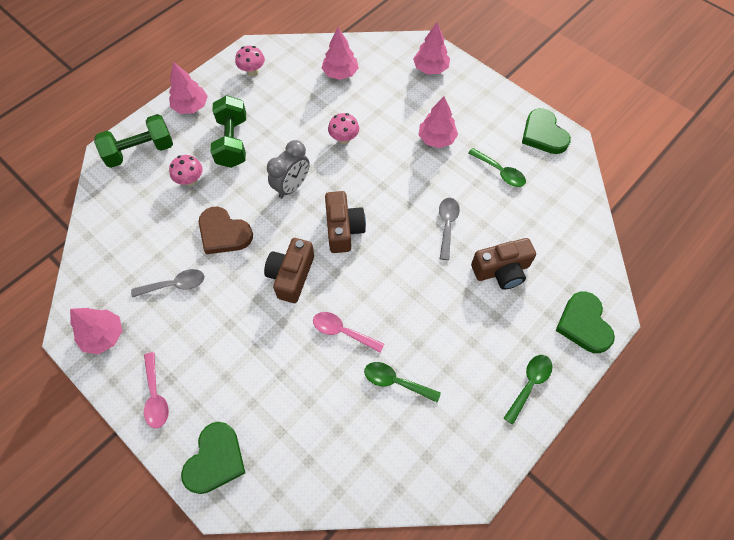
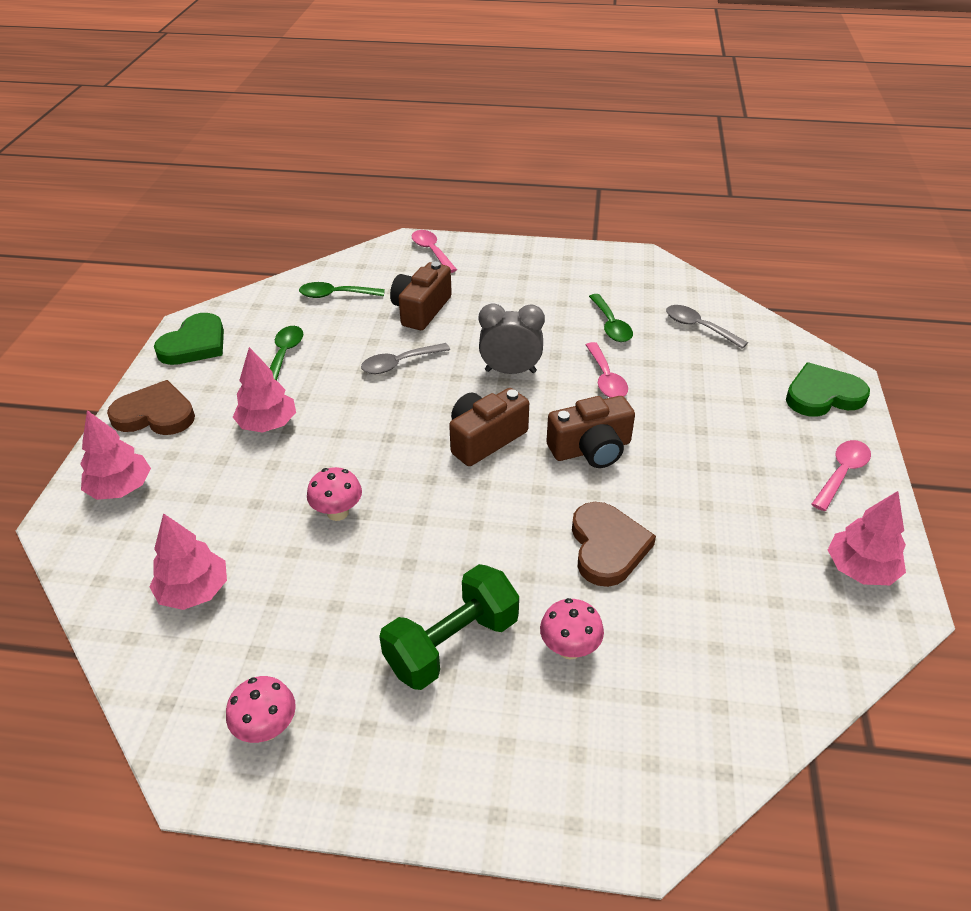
camera: 125 degrees left, 20 degrees down
(140, 151) = (587, 773): green dumbbell -> none
(175, 285) = (724, 546): grey spoon -> grey spoon (698, 327)
(191, 106) = (425, 771): pink tree -> none
(292, 186) = (469, 521): grey clock -> grey clock (510, 371)
(483, 97) = (155, 414): none -> brown heart
(501, 270) = (421, 310): brown camera -> brown camera turned 105 degrees counterclockwise
(529, 384) = (522, 259): green spoon -> green spoon (335, 295)
(584, 324) = (431, 251): green heart -> pink spoon

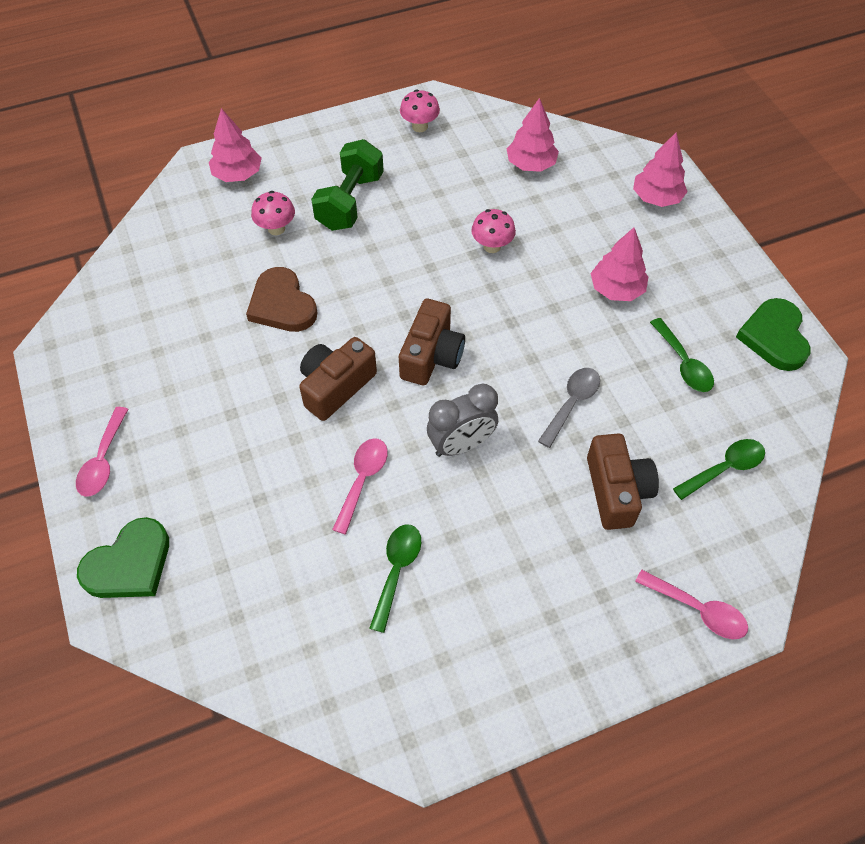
camera: 150 degrees right, 15 degrees up
(155, 414) = (711, 258): brown heart -> none
(606, 379) = (362, 480): pink spoon -> pink spoon turned 60 degrees clockwise
(611, 325) = (397, 570): green spoon -> green spoon turned 60 degrees clockwise
(698, 327) = (294, 619): grey spoon -> none
(860, 569) = (84, 367): pink tree -> pink tree (237, 174)

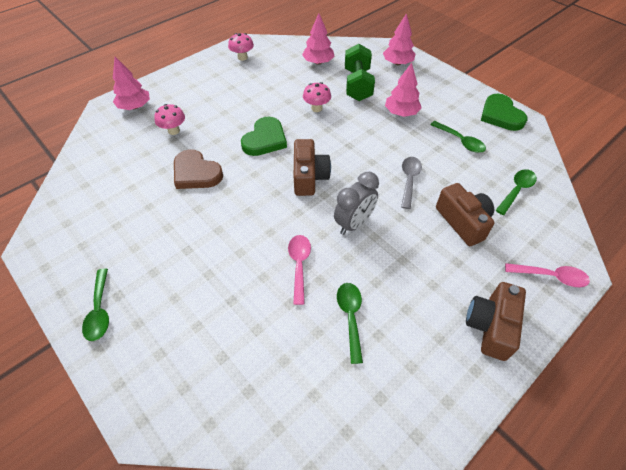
camera: 20 degrees left, 5 degrees down
(103, 460) = (100, 311): pink spoon -> green spoon
(129, 564) = (148, 380): green heart -> green heart (265, 139)
(336, 386) = (254, 212): brown camera -> brown camera (491, 326)
(350, 202) = (216, 105): green dumbbell -> green dumbbell (357, 85)

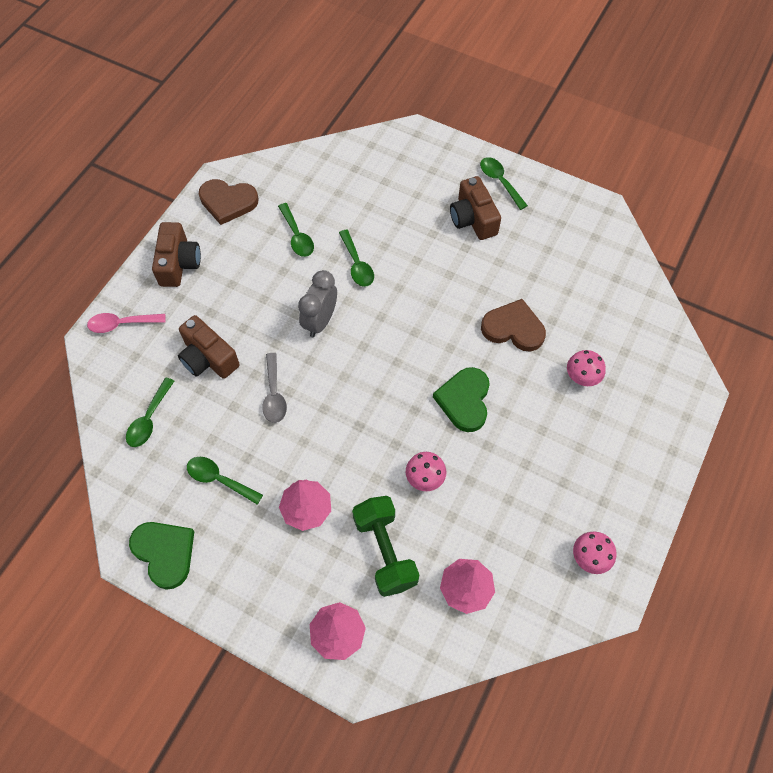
camera: 160 degrees right, 10 degrees up
(135, 107) = (660, 400): pink tree -> none
(299, 265) = (357, 265): pink spoon -> green spoon
(309, 177) = (388, 363): brown camera -> brown camera (473, 219)
(424, 394) = (228, 202): none -> brown heart

